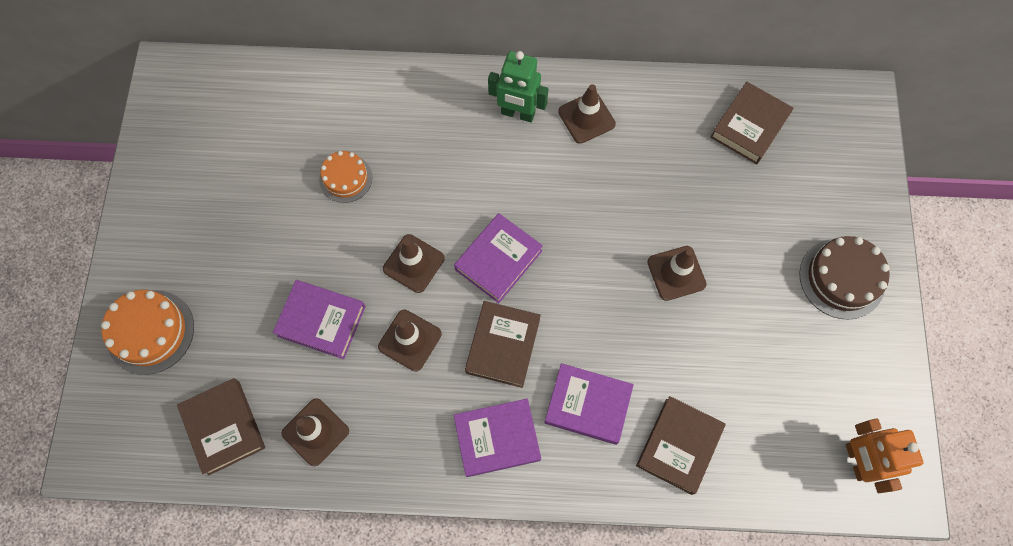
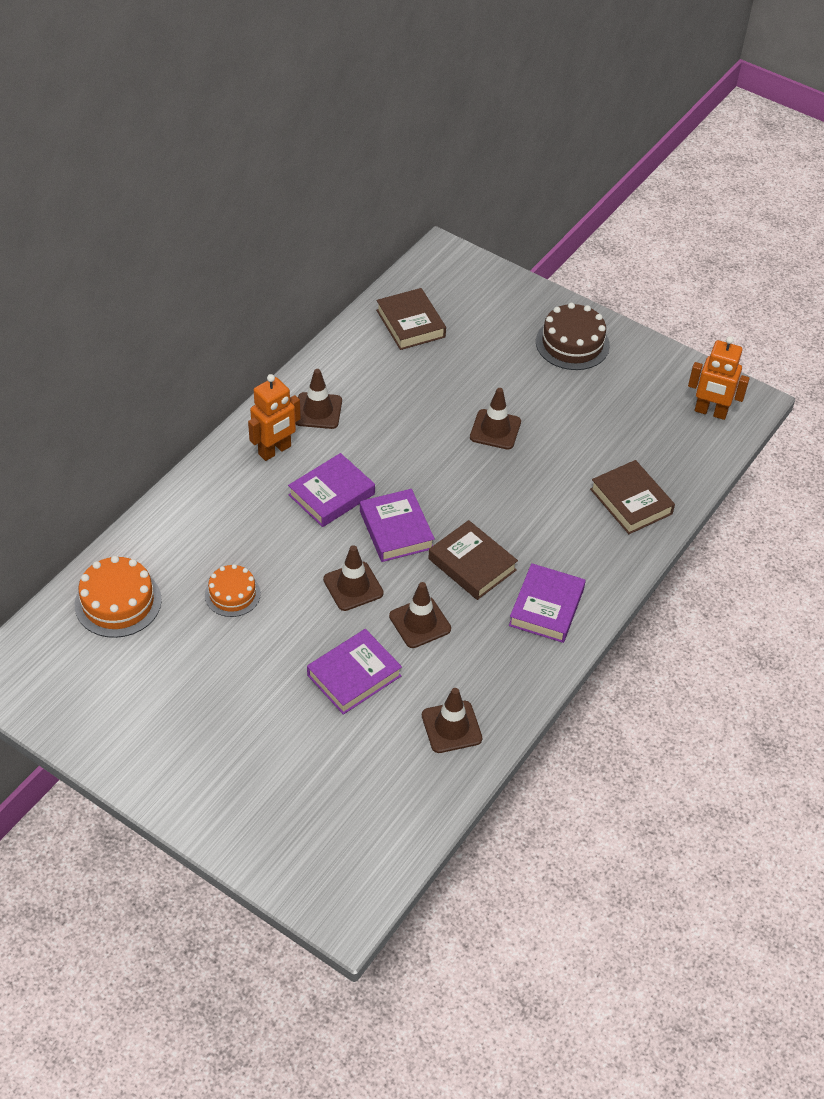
camera: 60 degrees left, 20 degrees down
(150, 332) = (261, 810): orange cake -> orange cake (118, 602)
(224, 427) = (398, 793): brown book -> none
(517, 113) = (275, 450): green robot -> orange robot
(588, 405) = (560, 537): purple book -> purple book (331, 494)

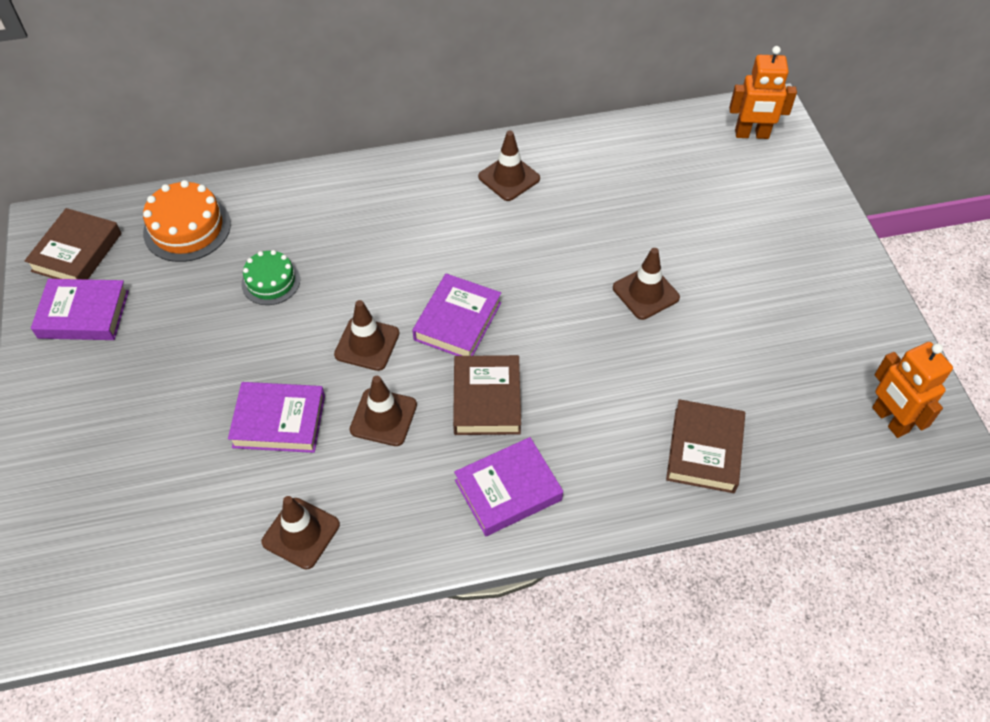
camera: 45 degrees right, 5 degrees up
(232, 594) = (271, 281): orange cake -> green cake
(275, 450) = (437, 188): orange robot -> orange robot (751, 134)
(331, 494) = (440, 254): purple book -> purple book (84, 314)
(410, 323) = (672, 153): brown book -> brown book (77, 252)
(572, 343) = (810, 262): brown cake -> none

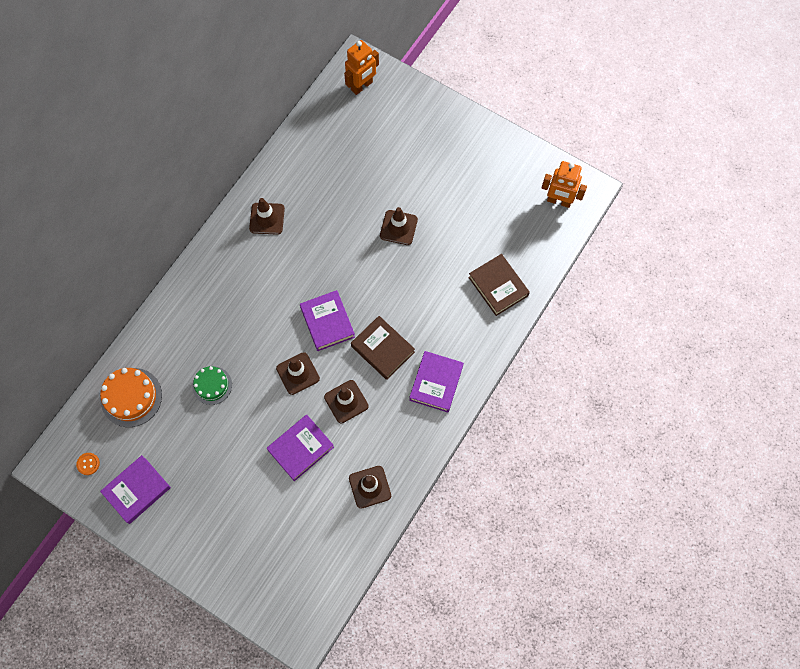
camera: 45 degrees left, 15 degrees up
(77, 252) = (88, 464): brown book -> orange button

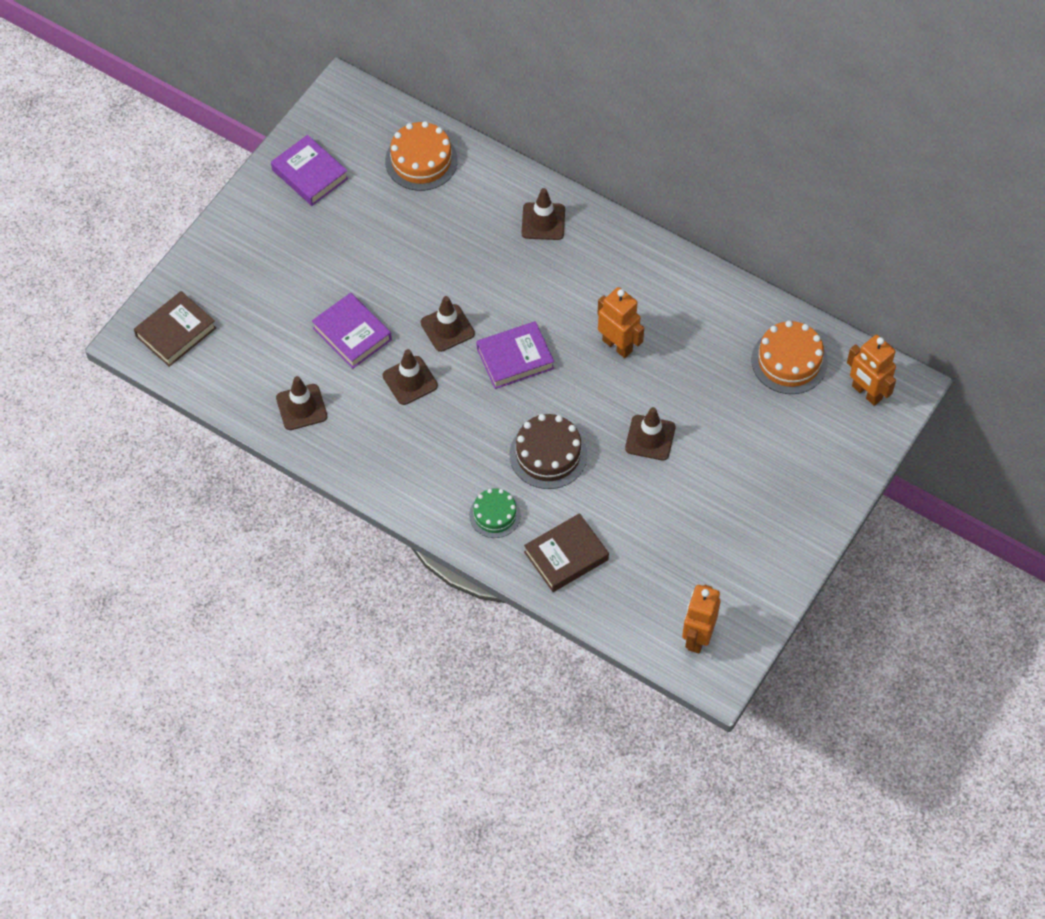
camera: 90 degrees right, 10 degrees down
(88, 464) = (343, 126): orange button -> none
(212, 385) = (434, 240): green cake -> green cake (495, 515)
(267, 218) = (658, 288): brown traffic cone -> brown traffic cone (543, 221)
(317, 248) = (617, 345): none -> orange robot
(334, 133) = (789, 361): none -> orange cake
(383, 349) = (478, 420): brown book -> brown book (176, 332)
(413, 298) = (548, 454): none -> brown cake
(436, 383) = (432, 480): purple book -> none

